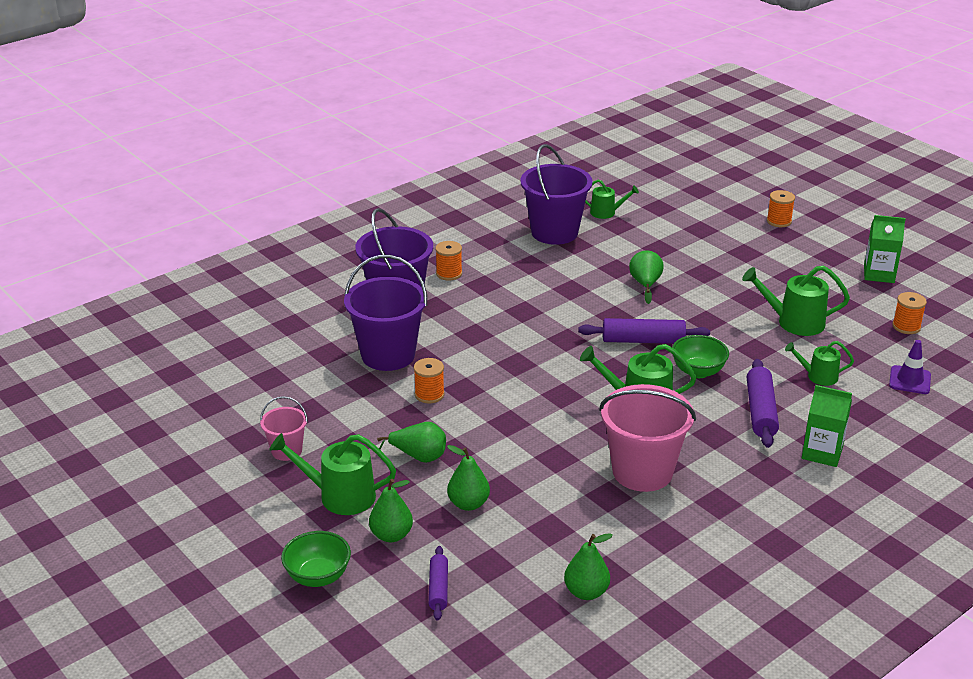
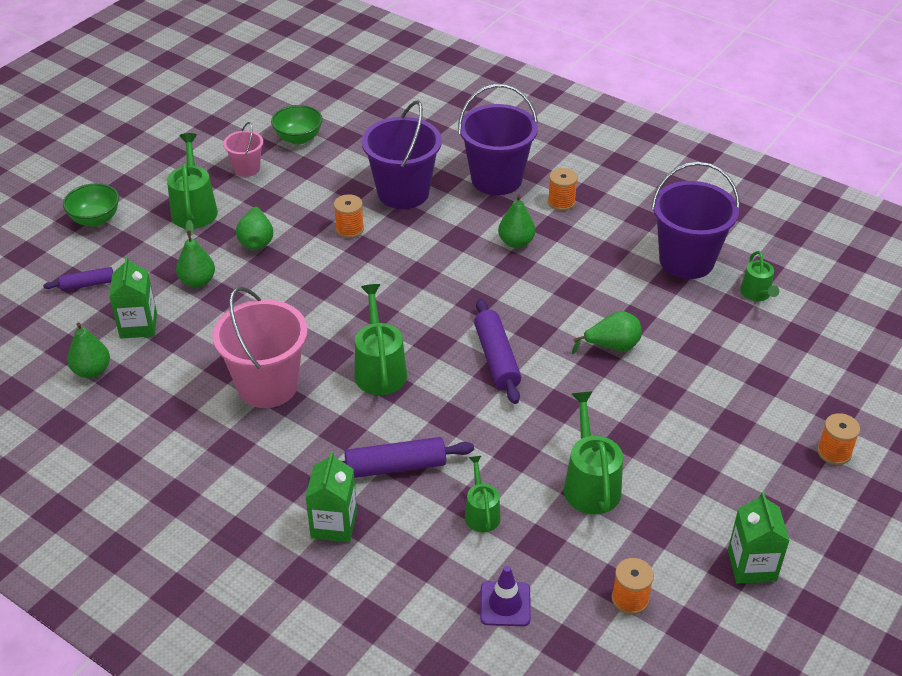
camera: 75 degrees right, 10 degrees up
(391, 535) = (149, 246): green pear -> green pear (516, 242)
(524, 552) = (138, 325): none -> green carton
(698, 371) = (453, 408): green bowl -> green bowl (298, 138)

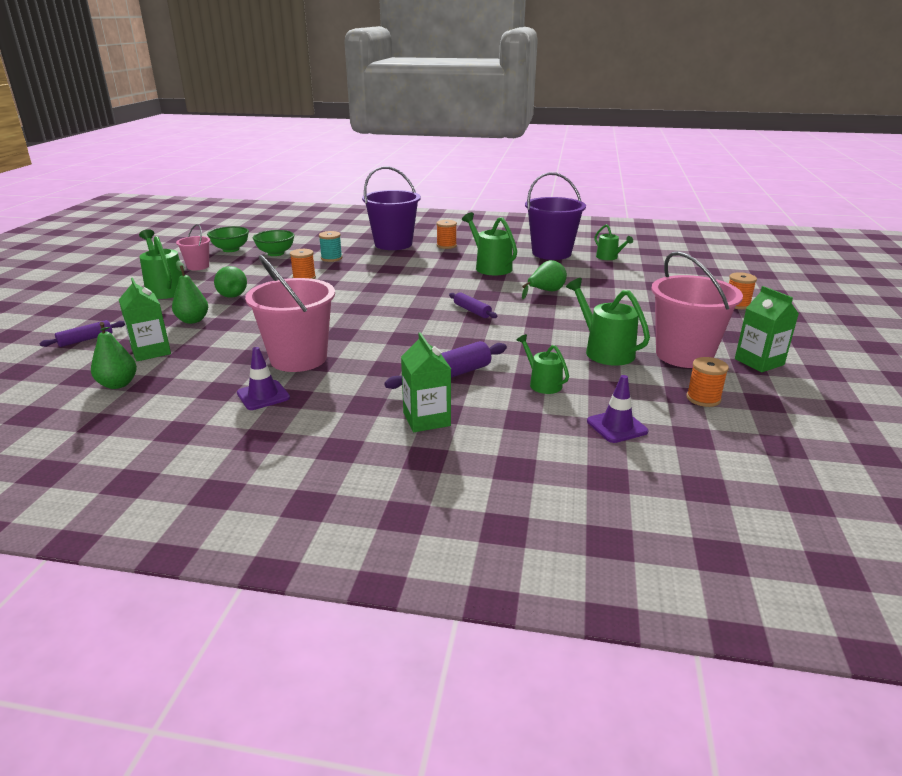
camera: 25 degrees left, 15 degrees down
(95, 219) = (74, 307): green bowl -> green bowl (276, 253)
(208, 434) = (263, 395): none -> purple traffic cone
(379, 370) = (387, 333): green watering can -> green watering can (490, 267)
(403, 193) = (331, 258): purple bucket -> turquoise spool
(497, 358) = (472, 311): purple rolling pin -> purple rolling pin, size x0.61
(516, 242) = (433, 264): green pear -> none
(674, 522) = (684, 355): none -> pink bucket

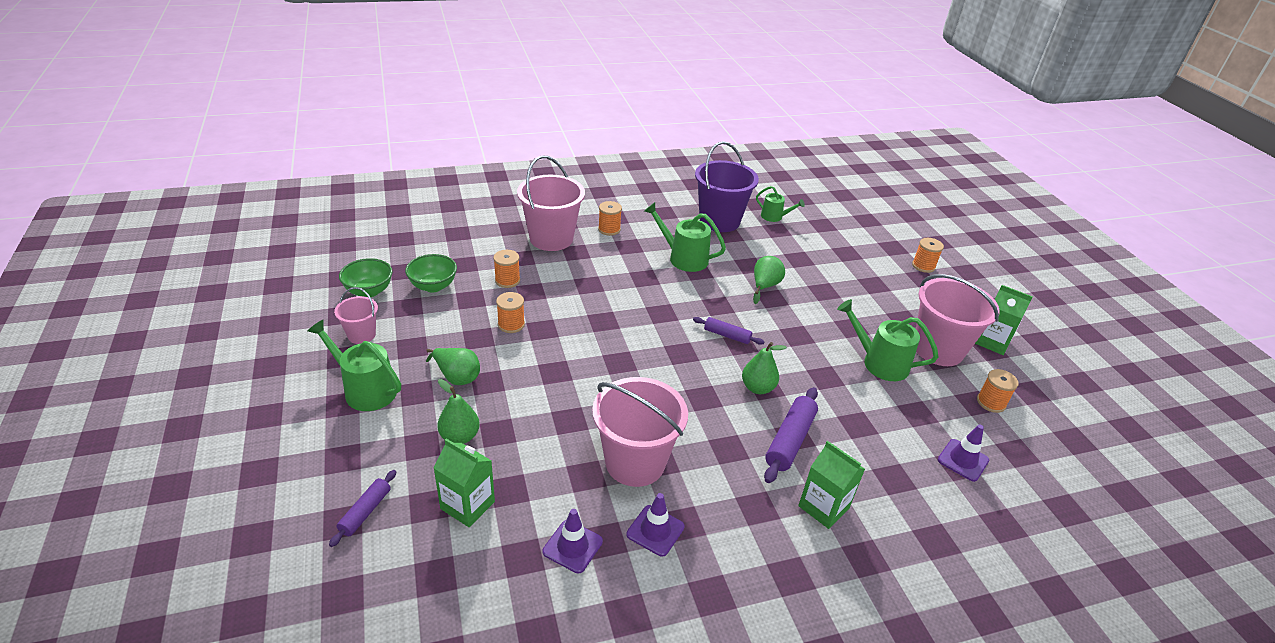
camera: 30 degrees left, 10 degrees up
(118, 384) = (488, 572): green pear -> green pear (757, 388)
(191, 387) = (572, 546): none -> purple traffic cone
(331, 258) = (507, 280): turquoise spool -> orange spool
(393, 244) = (551, 238): purple bucket -> pink bucket
(542, 383) = (870, 424): green watering can -> none

